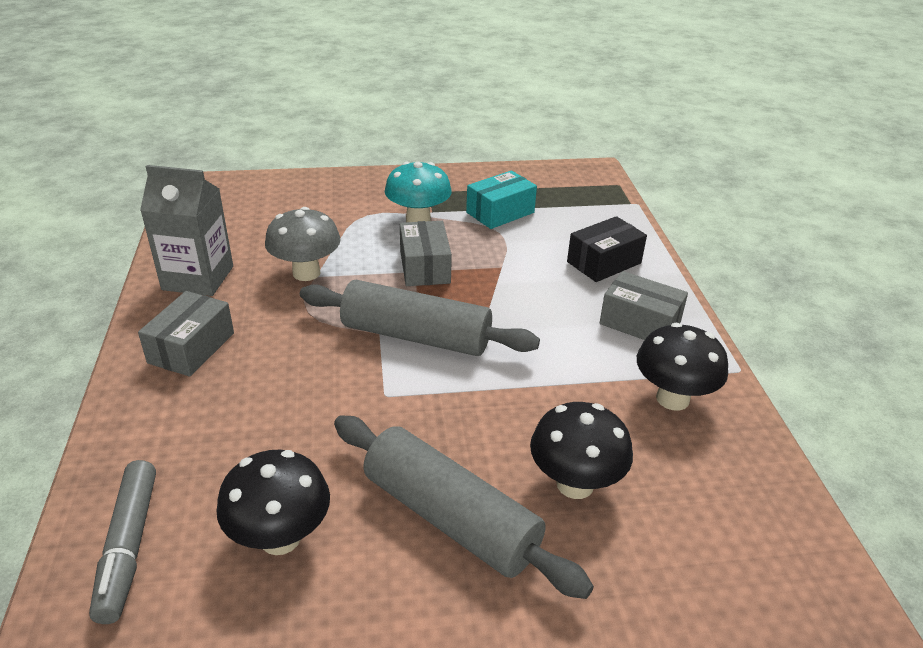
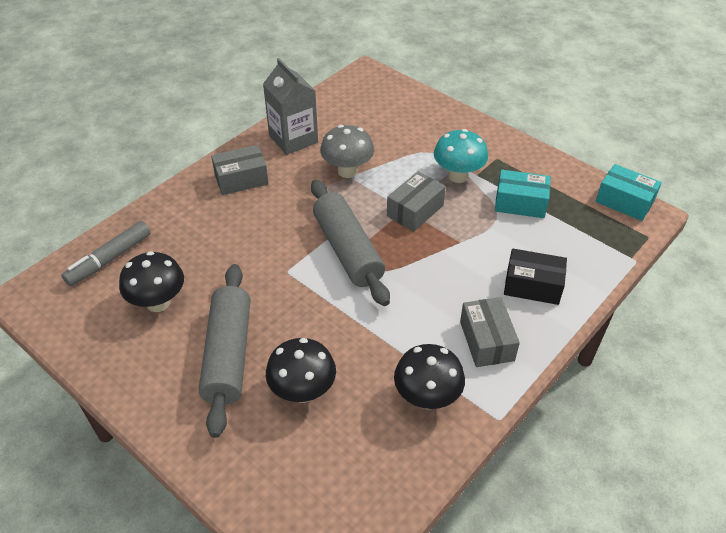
camera: 50 degrees right, 10 degrees up
(568, 171) = (624, 201): none -> turquoise box

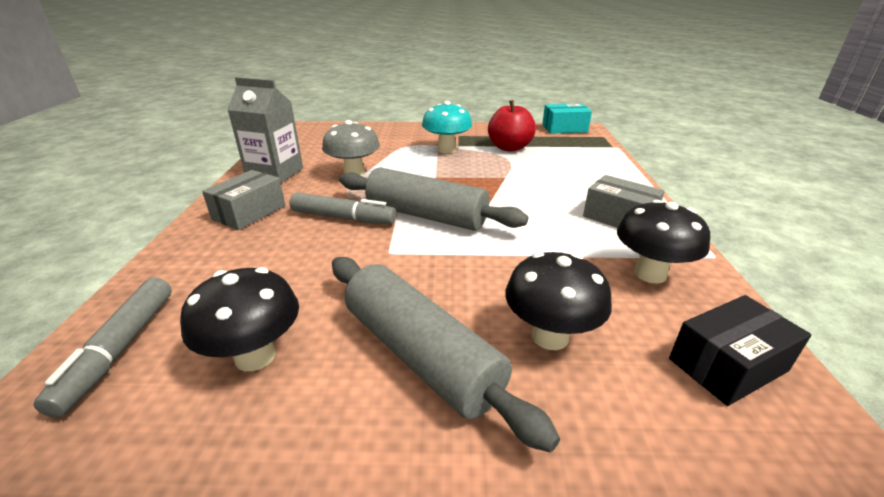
camera: 40 degrees left, 15 degrees down
(292, 220) = (343, 218): none -> grey marker
(415, 210) = (444, 175): grey box -> none
(520, 203) = (509, 148): turquoise box -> red apple
(532, 286) = (589, 179): black box -> black box (727, 365)

